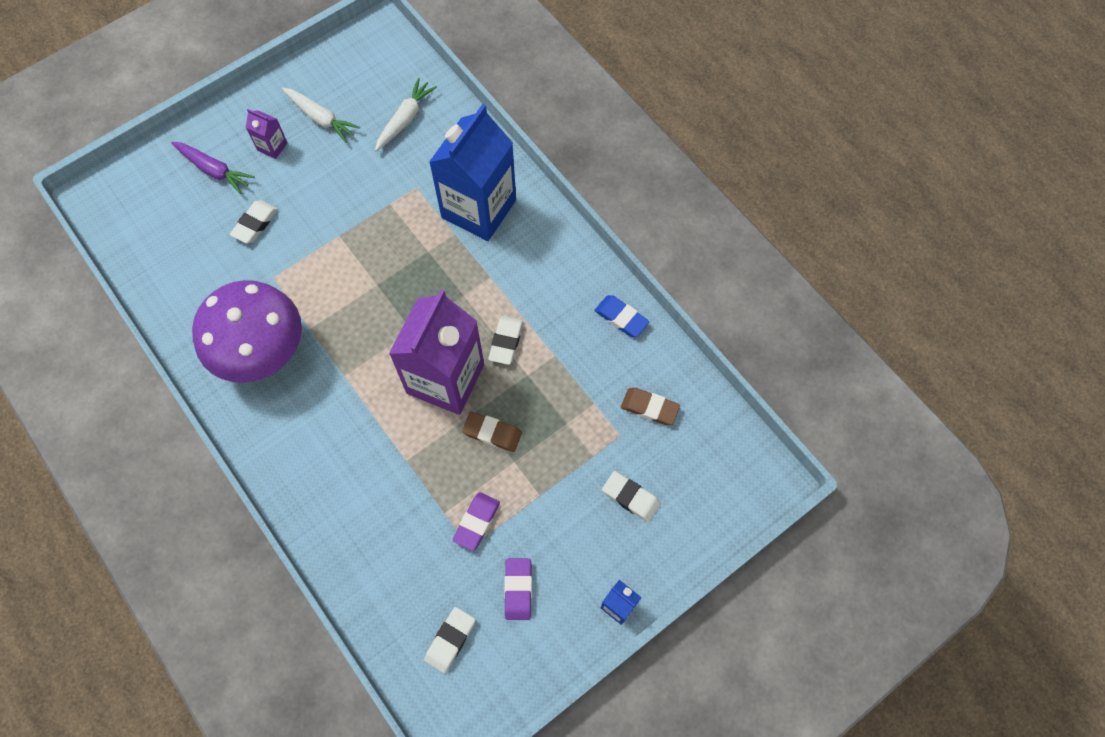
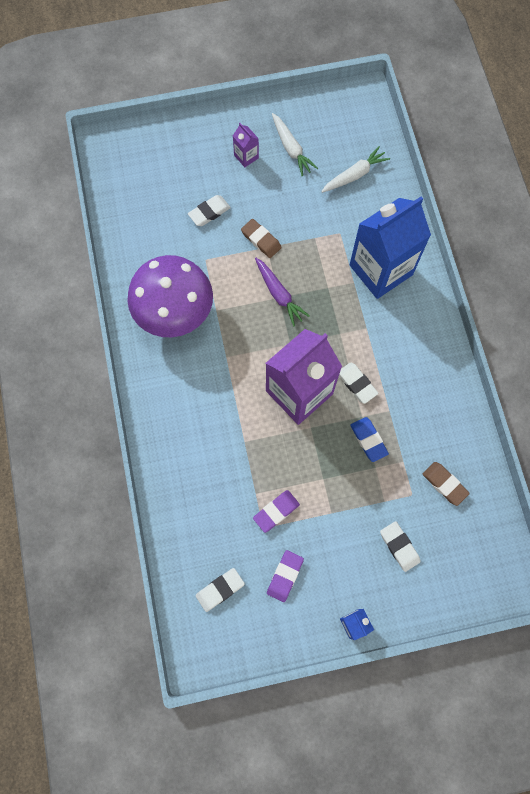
camera: 25 degrees right, 5 degrees up
(214, 170) = (196, 158): purple carrot -> purple carrot (279, 294)
(492, 433) = (316, 449): brown eraser -> brown eraser (261, 240)
(506, 342) = (357, 384): white eraser -> white eraser turned 75 degrees counterclockwise
(621, 318) = (453, 404): blue eraser -> blue eraser (368, 440)

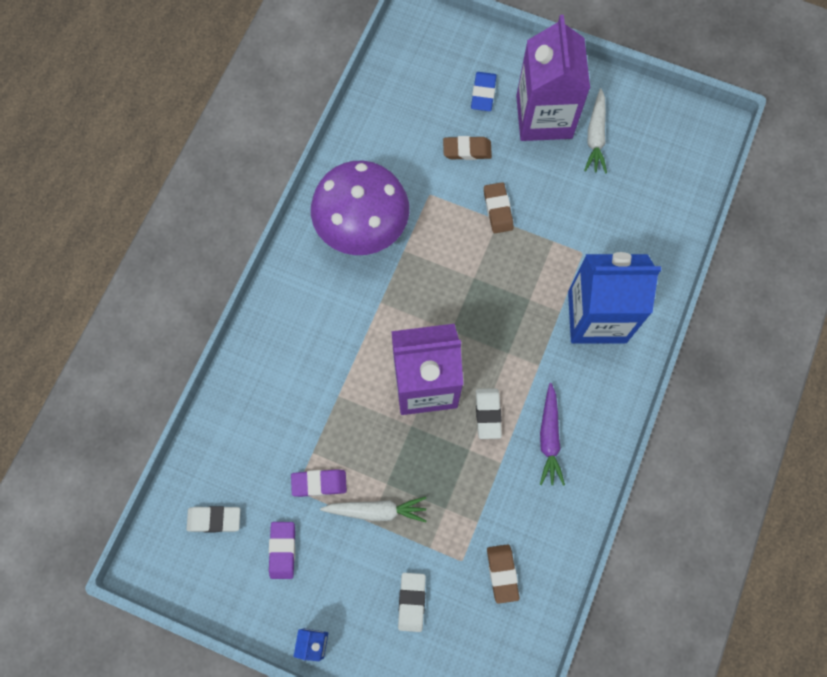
camera: 35 degrees right, 0 degrees up
(209, 212) = (467, 150): white eraser -> brown eraser
(246, 156) = (544, 117): purple carton -> purple carton, size x2.44
(279, 294) = (476, 275): purple carrot -> purple carrot (549, 438)
(285, 576) = (282, 550): purple eraser -> purple eraser turned 60 degrees counterclockwise
(354, 175) = (641, 203): white carrot -> white carrot (377, 510)
(368, 440) = (459, 477): blue eraser -> blue eraser (483, 93)

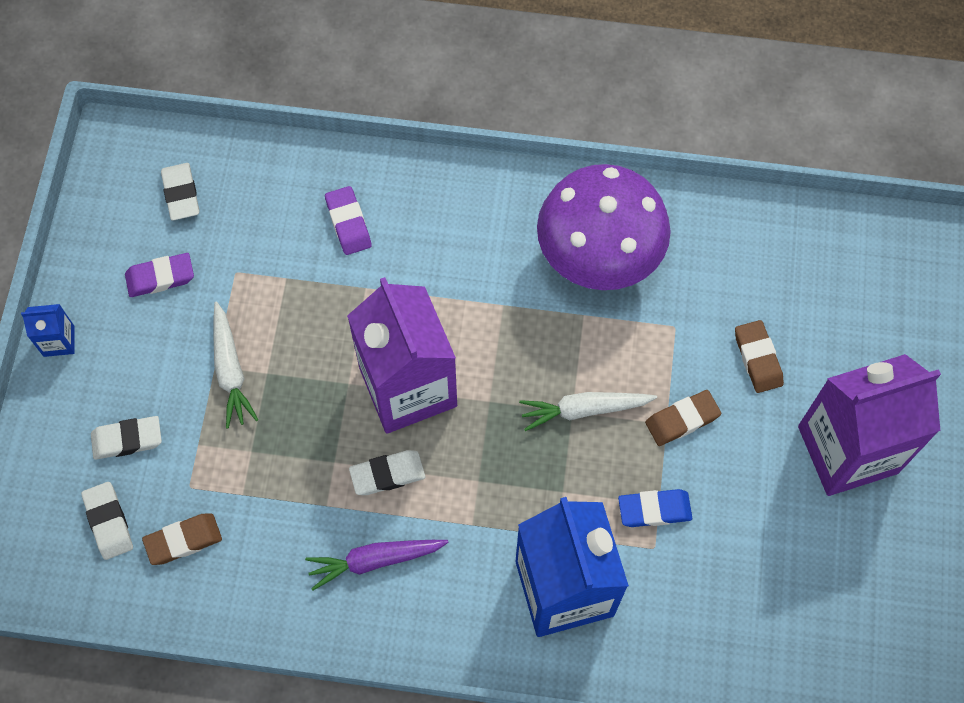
camera: 75 degrees right, 5 degrees down
(319, 483) = (249, 296): purple eraser -> purple eraser (348, 223)
(474, 628) = (108, 522): none -> white eraser
(483, 93) = (853, 359): blue eraser -> blue eraser (654, 510)
(595, 136) = (843, 528): white carrot -> white carrot (584, 410)

